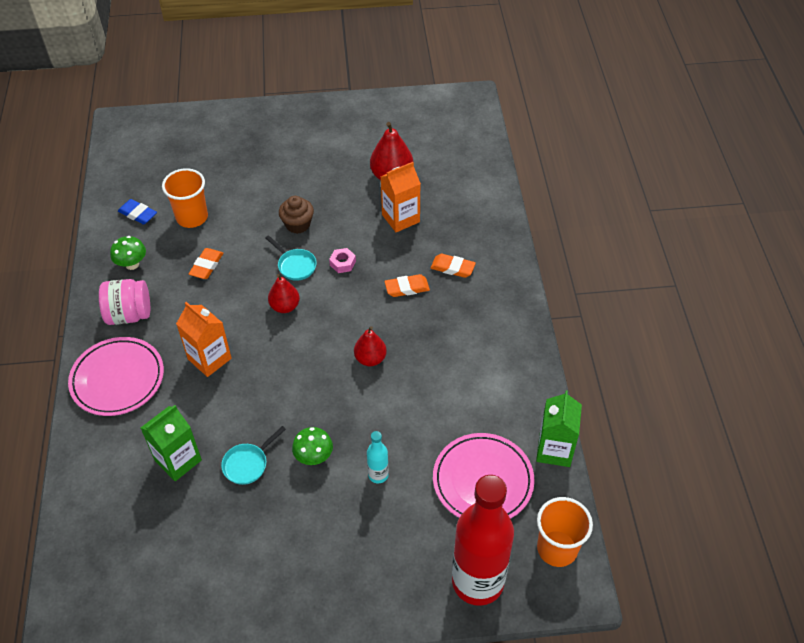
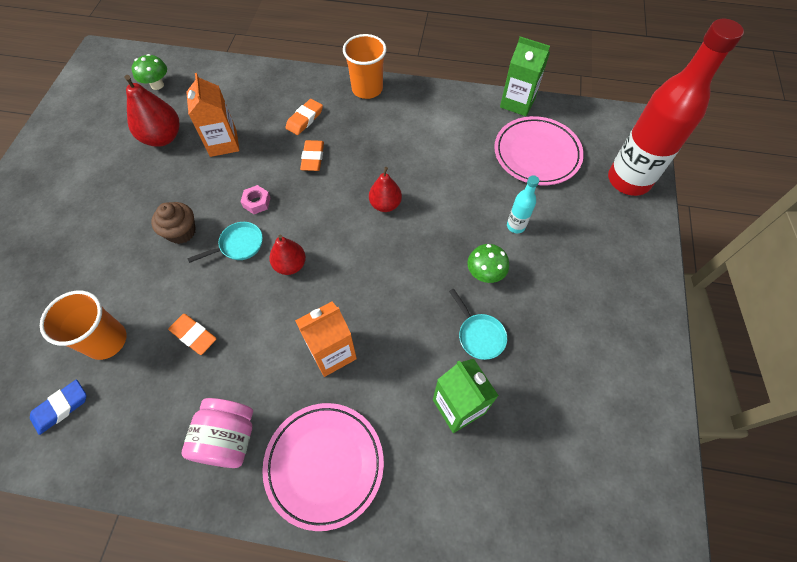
camera: 75 degrees left, 10 degrees up
(132, 264) = (146, 425): green mushroom -> green mushroom (157, 85)
(557, 548) = (605, 124): orange cup -> orange cup (367, 89)

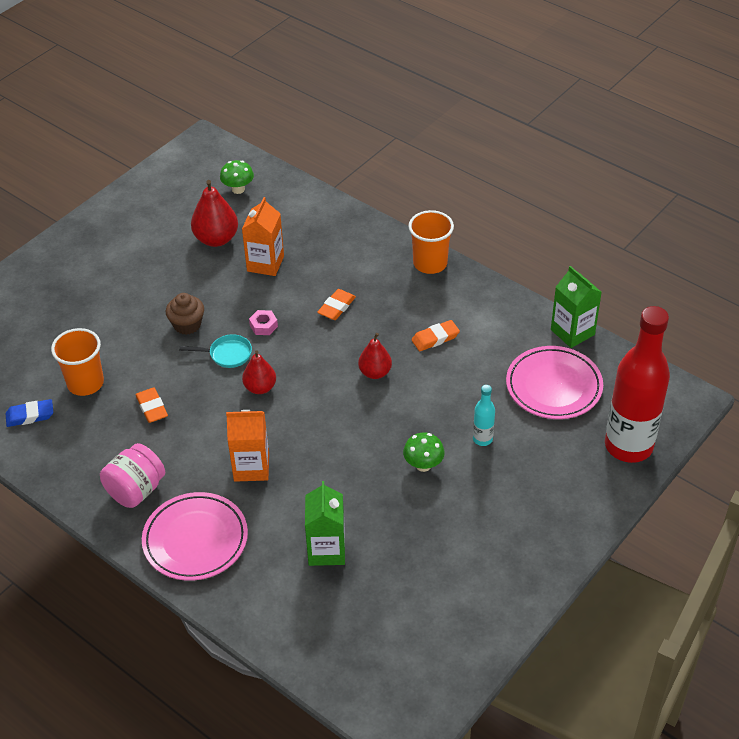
camera: 30 degrees right, 15 degrees down
(305, 119) = (352, 270): orange eraser -> orange eraser (435, 338)
(479, 335) = (382, 509): turquoise pan -> none

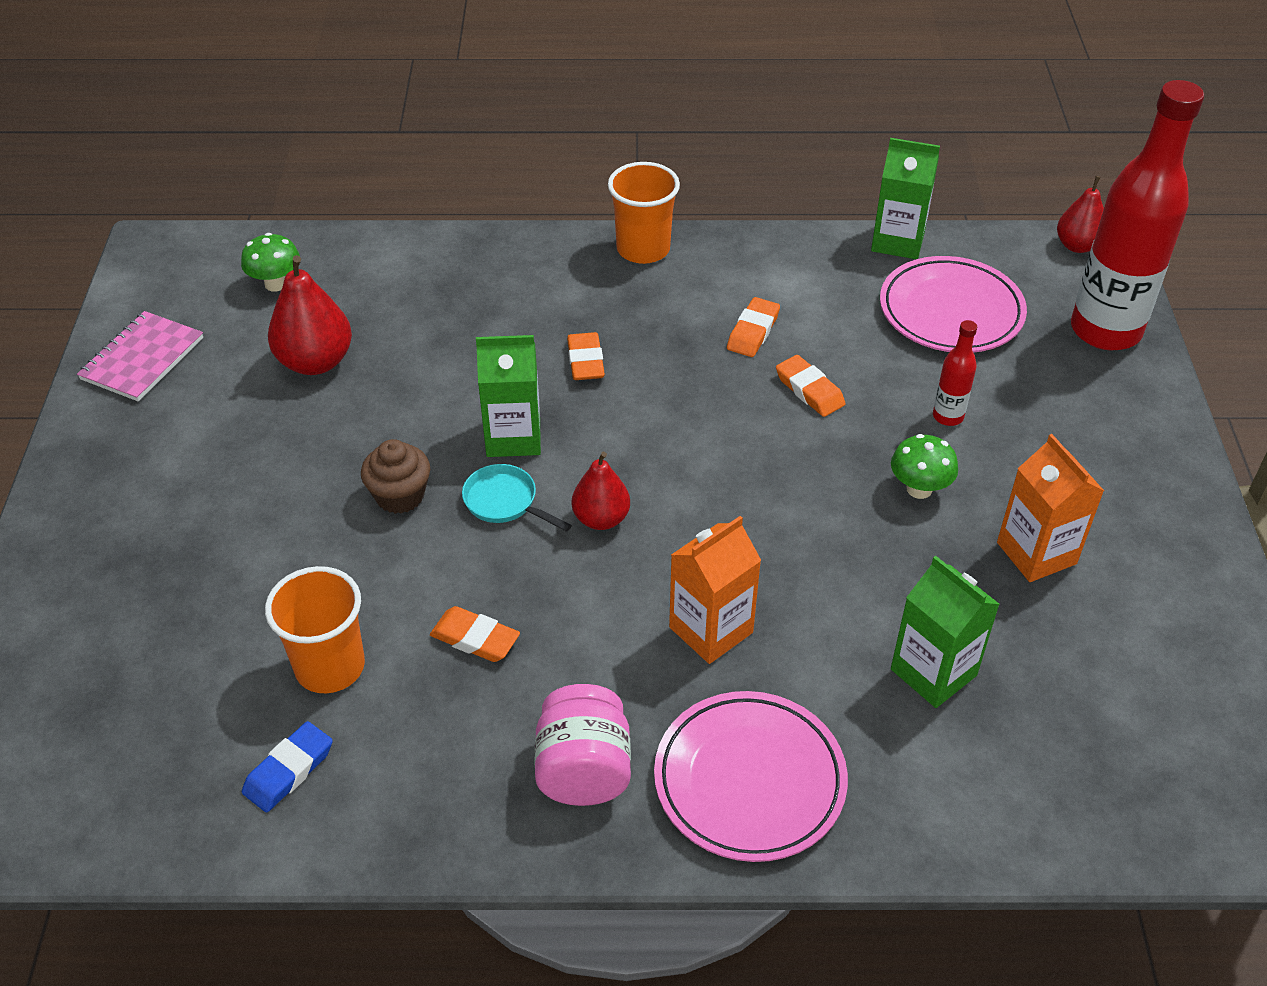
camera: 40 degrees left, 0 degrees up
(147, 197) = (142, 359): none -> pink notebook
(227, 354) = (504, 502): turquoise pan -> turquoise pan turned 105 degrees counterclockwise
(263, 326) = (513, 437): pink nut -> green carton
(265, 263) = (424, 357): orange carton -> orange carton (1036, 553)
(375, 372) = (729, 413): red pear -> red pear (1077, 246)
(428, 384) = (809, 390): none -> orange eraser
(482, 439) = (948, 416): turquoise bottle -> red bottle

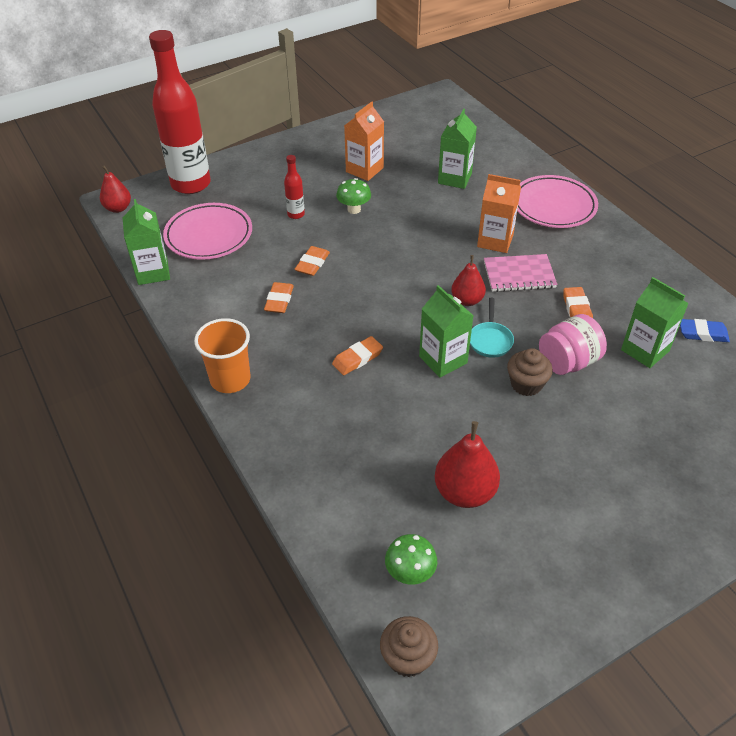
camera: 120 degrees left, 0 degrees up
(142, 359) = (549, 604): pink notebook -> pink notebook (519, 275)
(206, 250) = (408, 657): none -> brown cupcake
(330, 667) = (645, 350): orange cup -> green carton
(584, 770) = (599, 248): pink jar -> pink jar (568, 362)
(753, 331) = (279, 300): orange eraser -> orange eraser turned 75 degrees counterclockwise

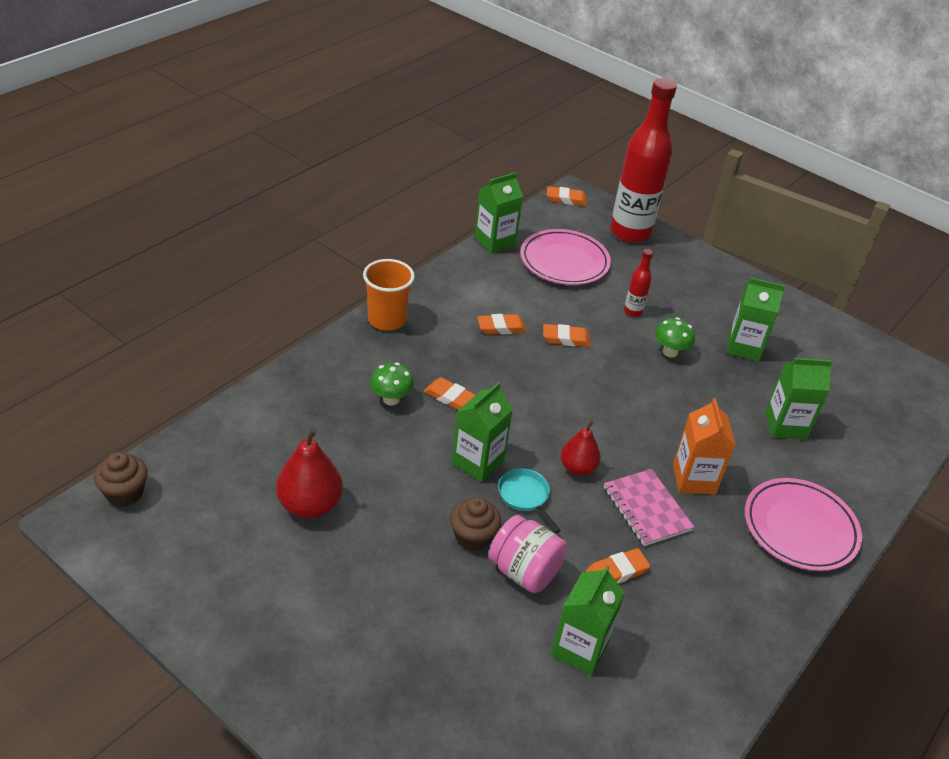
camera: 65 degrees right, 5 degrees down
(118, 208) = (566, 199): red pear -> orange eraser
(364, 170) = (744, 347): orange carton -> green carton
(410, 573) = (208, 480): green mushroom -> green mushroom (391, 399)
(490, 340) = (525, 497): turquoise pan -> turquoise pan turned 75 degrees clockwise
(702, 333) = (643, 713): blue eraser -> none

